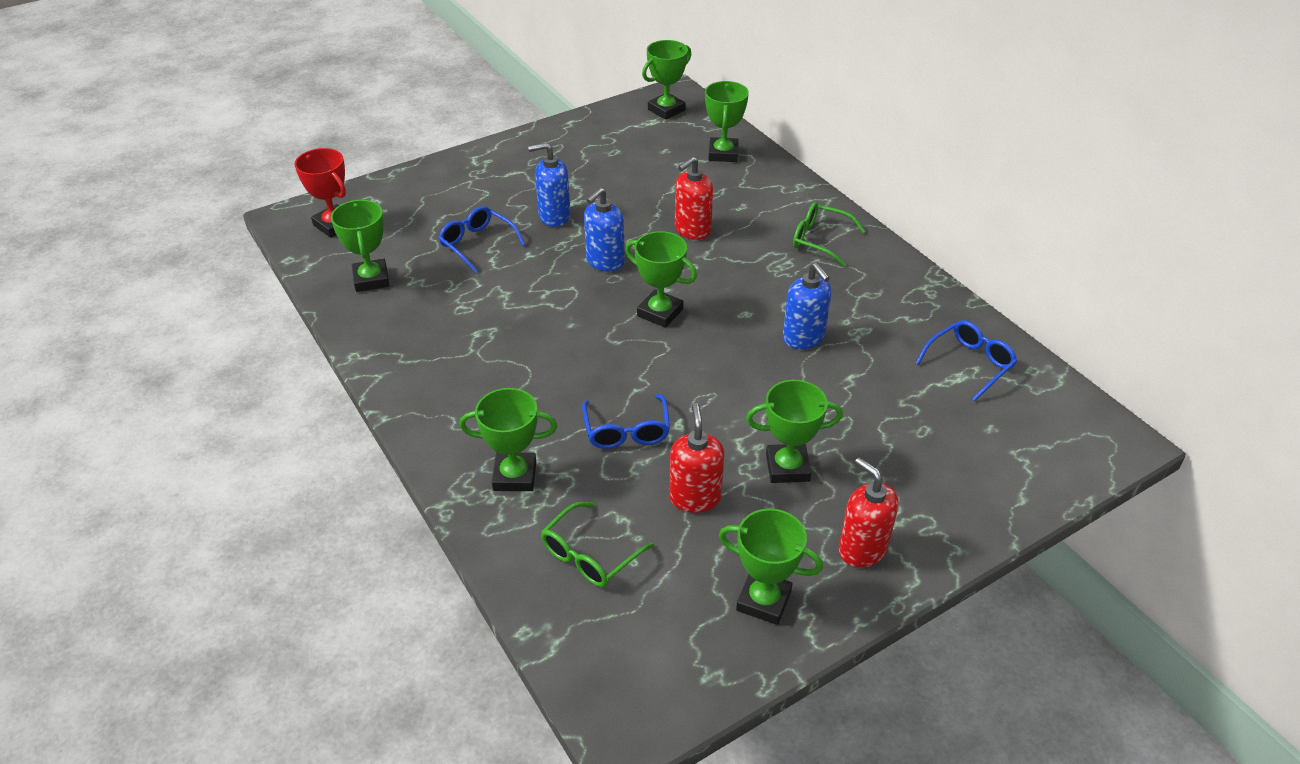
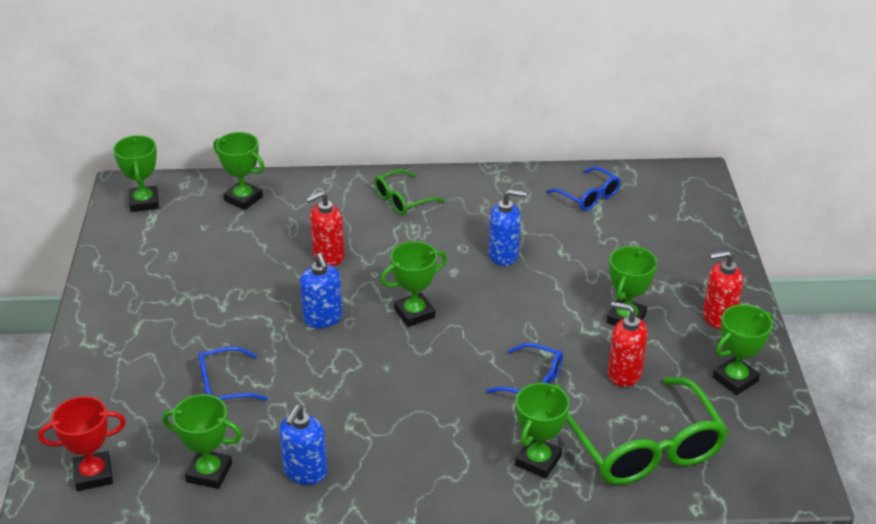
camera: 60 degrees left, 5 degrees down
(554, 216) = (231, 325): blue soap dispenser -> blue soap dispenser (305, 472)
(589, 555) = (645, 448): green glasses -> green glasses, size x1.90
(692, 230) = (328, 256): red soap dispenser -> red soap dispenser turned 75 degrees clockwise
(970, 364) = (589, 196): blue glasses -> blue glasses turned 150 degrees clockwise

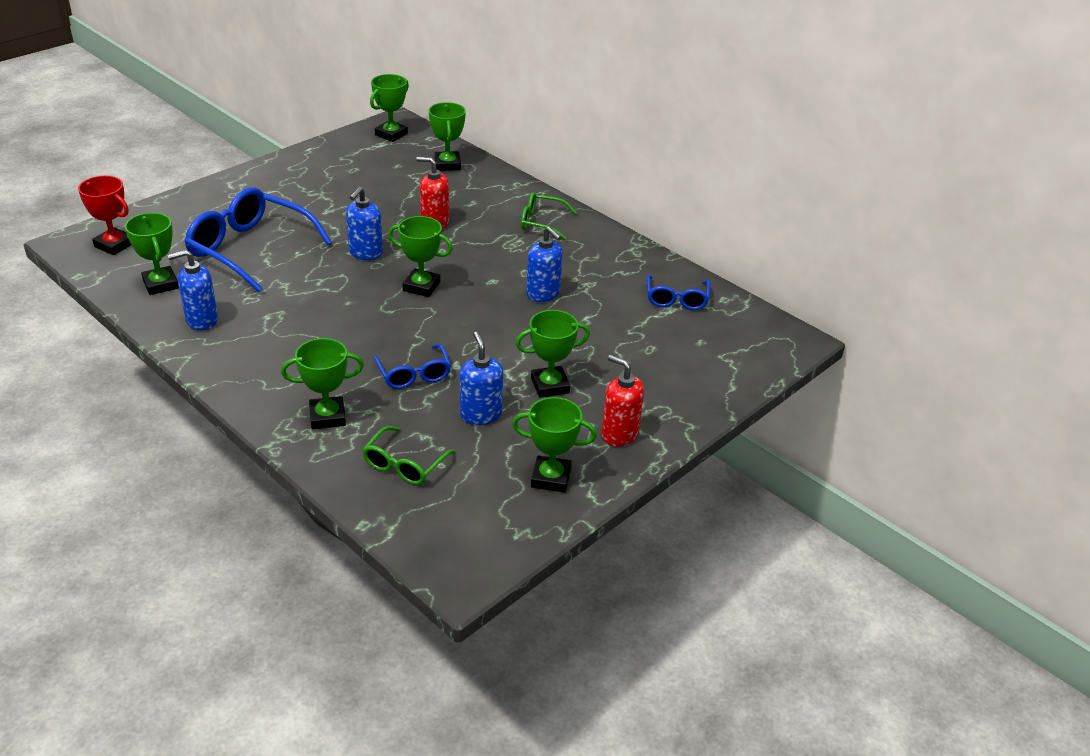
camera: 45 degrees right, 0 degrees up
(223, 385) = (250, 249): blue glasses -> blue glasses, size x1.90
(624, 374) = (480, 414): red soap dispenser -> blue soap dispenser
(645, 448) = (404, 465): green glasses -> green glasses, size x0.53

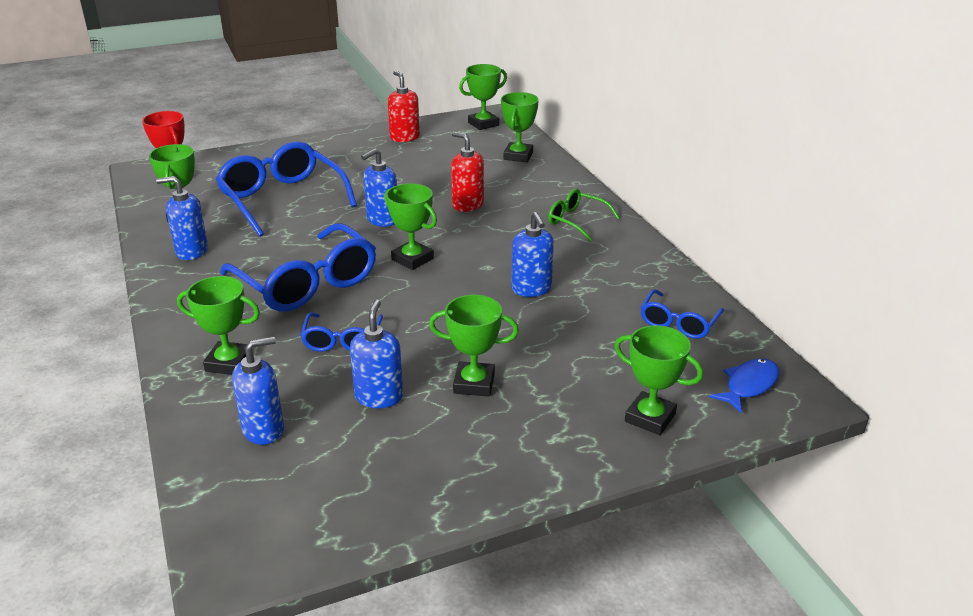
camera: 25 degrees right, 5 degrees down
(342, 329) = (307, 283): none -> blue glasses
(404, 465) = (263, 429): green glasses -> blue soap dispenser
(551, 478) = (405, 485): green trophy -> green trophy (650, 418)
(619, 434) = (516, 455): red soap dispenser -> red soap dispenser (404, 137)
(754, 339) = (749, 385): none -> blue fish

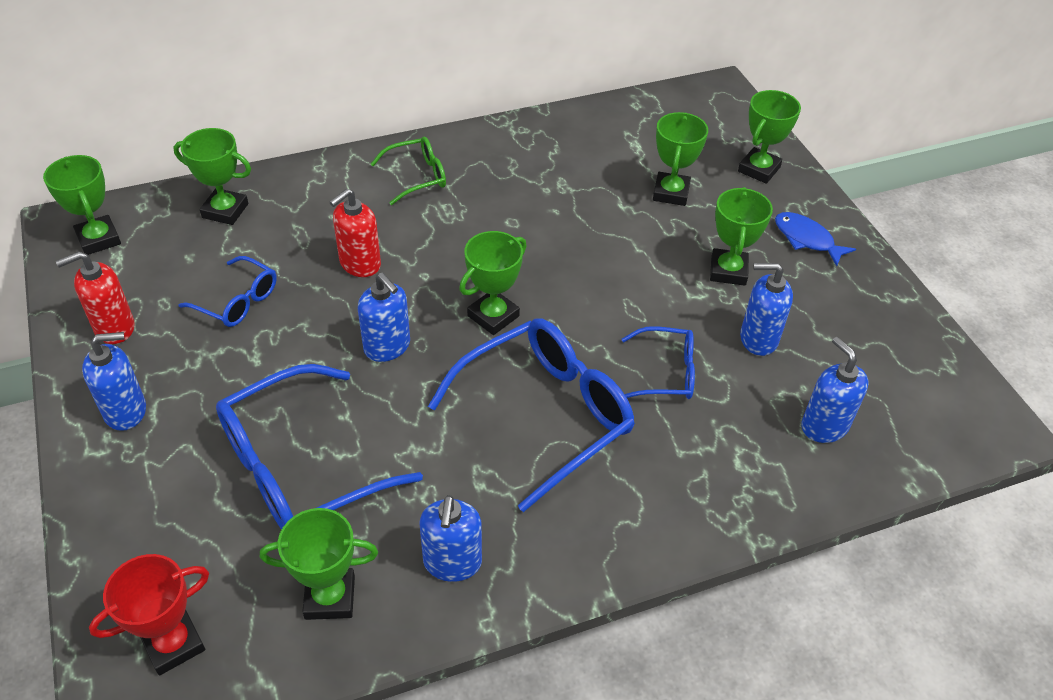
camera: 90 degrees left, 15 degrees up
(229, 363) = (718, 473): green trophy -> green trophy (671, 193)
(531, 289) = (562, 222): blue soap dispenser -> blue soap dispenser (126, 411)
(576, 221) = (417, 176): green glasses -> green glasses turned 150 degrees counterclockwise
(678, 323) = (621, 134): blue glasses -> blue glasses (238, 301)
(749, 385) = (708, 112): blue fish -> blue fish (806, 239)

